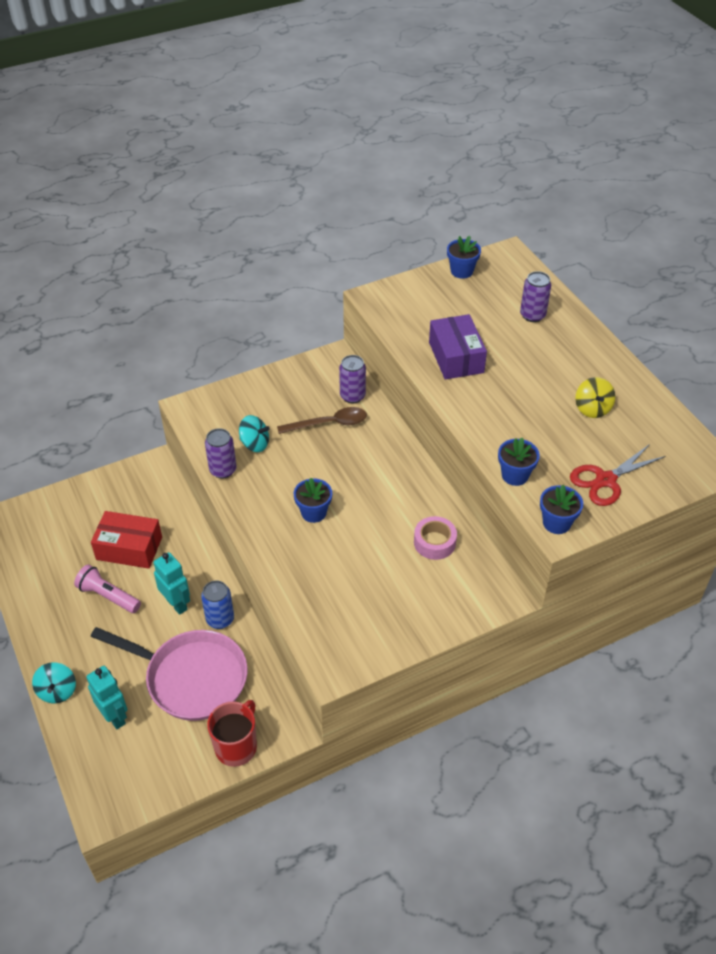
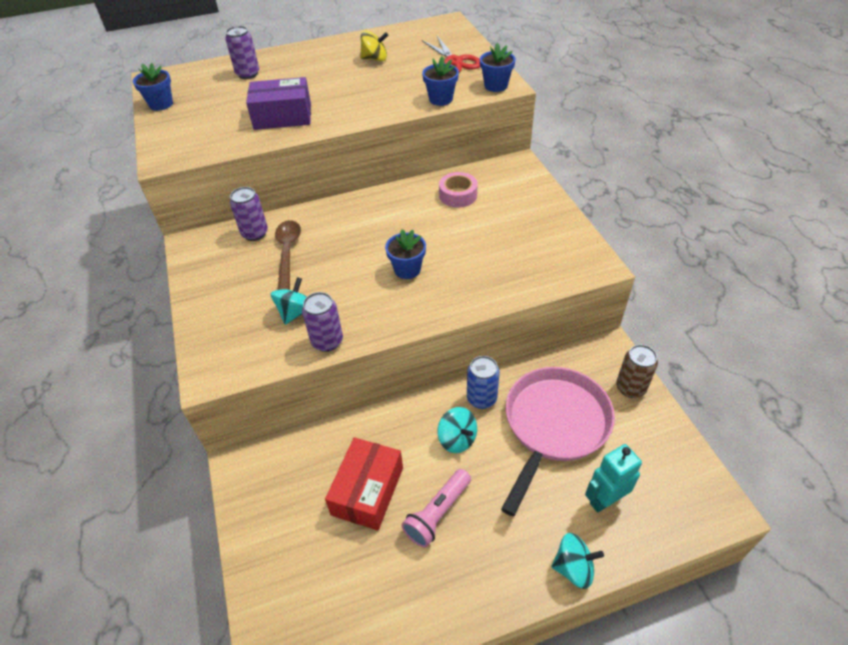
camera: 80 degrees left, 0 degrees up
(177, 604) = (457, 439): turquoise robot -> turquoise spinning top
(236, 746) = (630, 388): red mug -> brown can

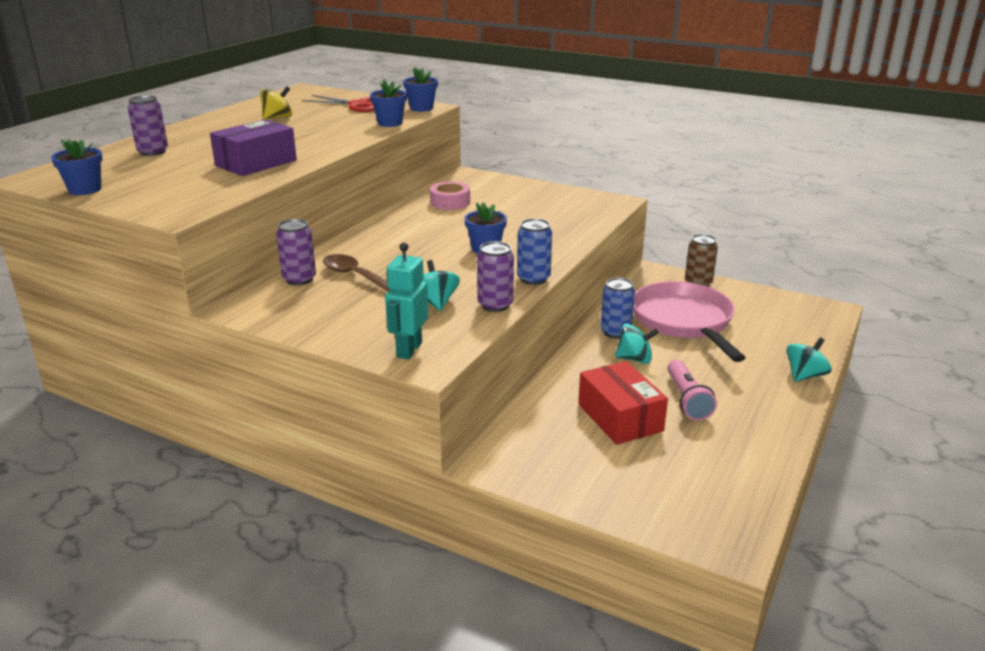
camera: 45 degrees left, 20 degrees down
(392, 328) = (533, 279): none -> blue can
(605, 500) = (770, 338): turquoise robot -> turquoise robot (409, 350)

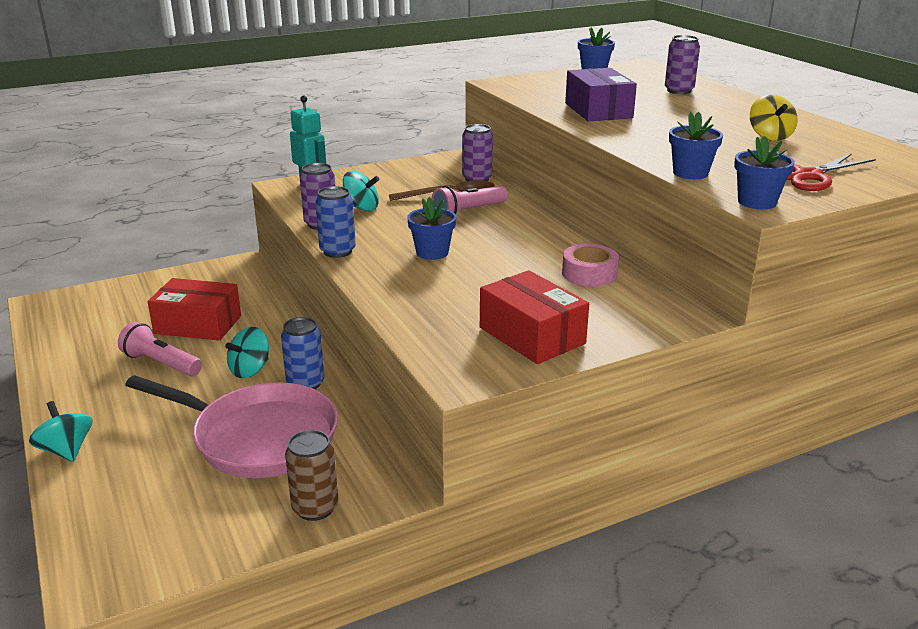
camera: 125 degrees right, 0 degrees up
(389, 260) = (468, 212): none -> pink flashlight
(550, 198) = (531, 335): none -> red box
(805, 375) = (66, 450): turquoise spinning top -> turquoise spinning top turned 150 degrees clockwise

